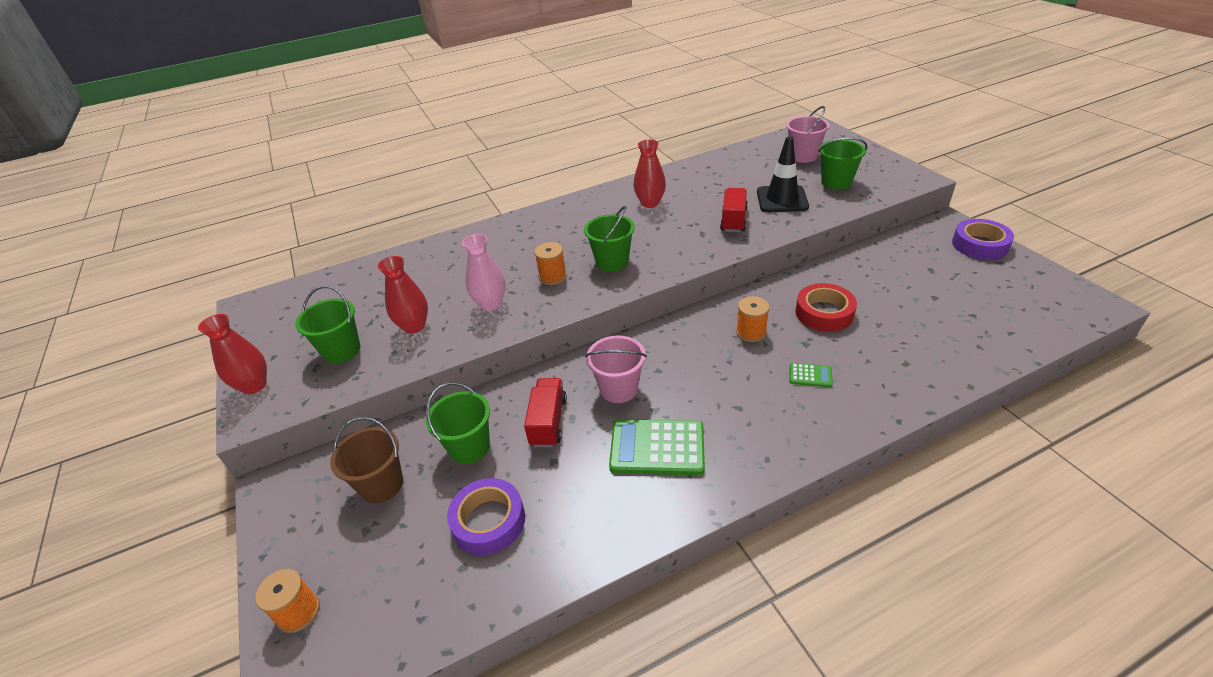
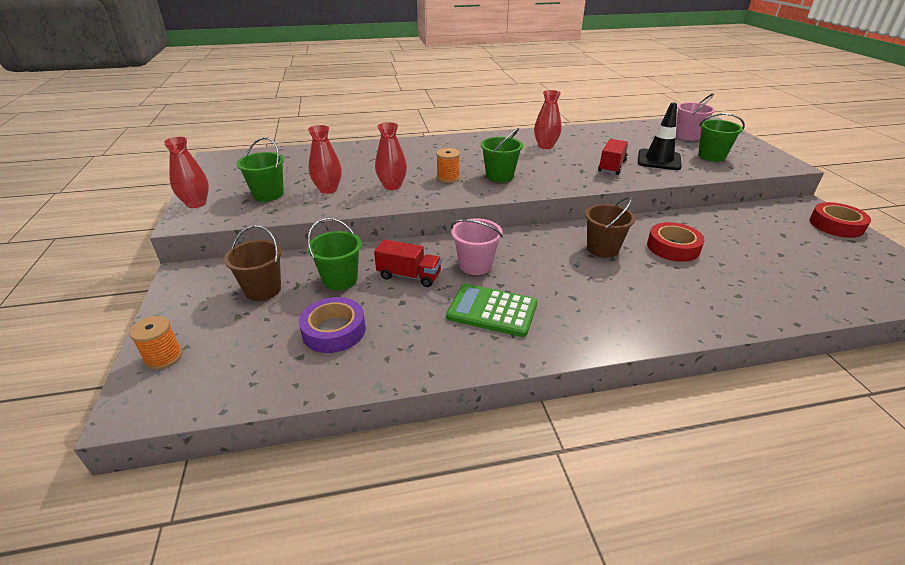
camera: 10 degrees right, 5 degrees down
(490, 304) = (392, 186): pink vase -> red vase
(548, 422) = (409, 276): red truck -> red truck turned 90 degrees clockwise
(751, 332) = (602, 249): orange spool -> brown bucket
(810, 375) = (645, 287): green calculator -> none
(980, 245) = (836, 225): purple tape -> red tape

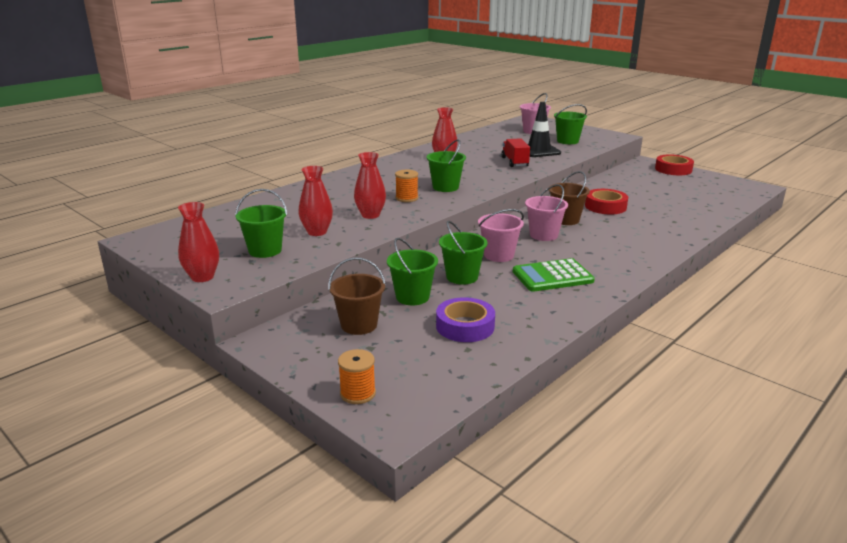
camera: 35 degrees left, 10 degrees down
(409, 276) = (462, 277): red truck -> green bucket
(553, 258) = (543, 235): none -> pink bucket

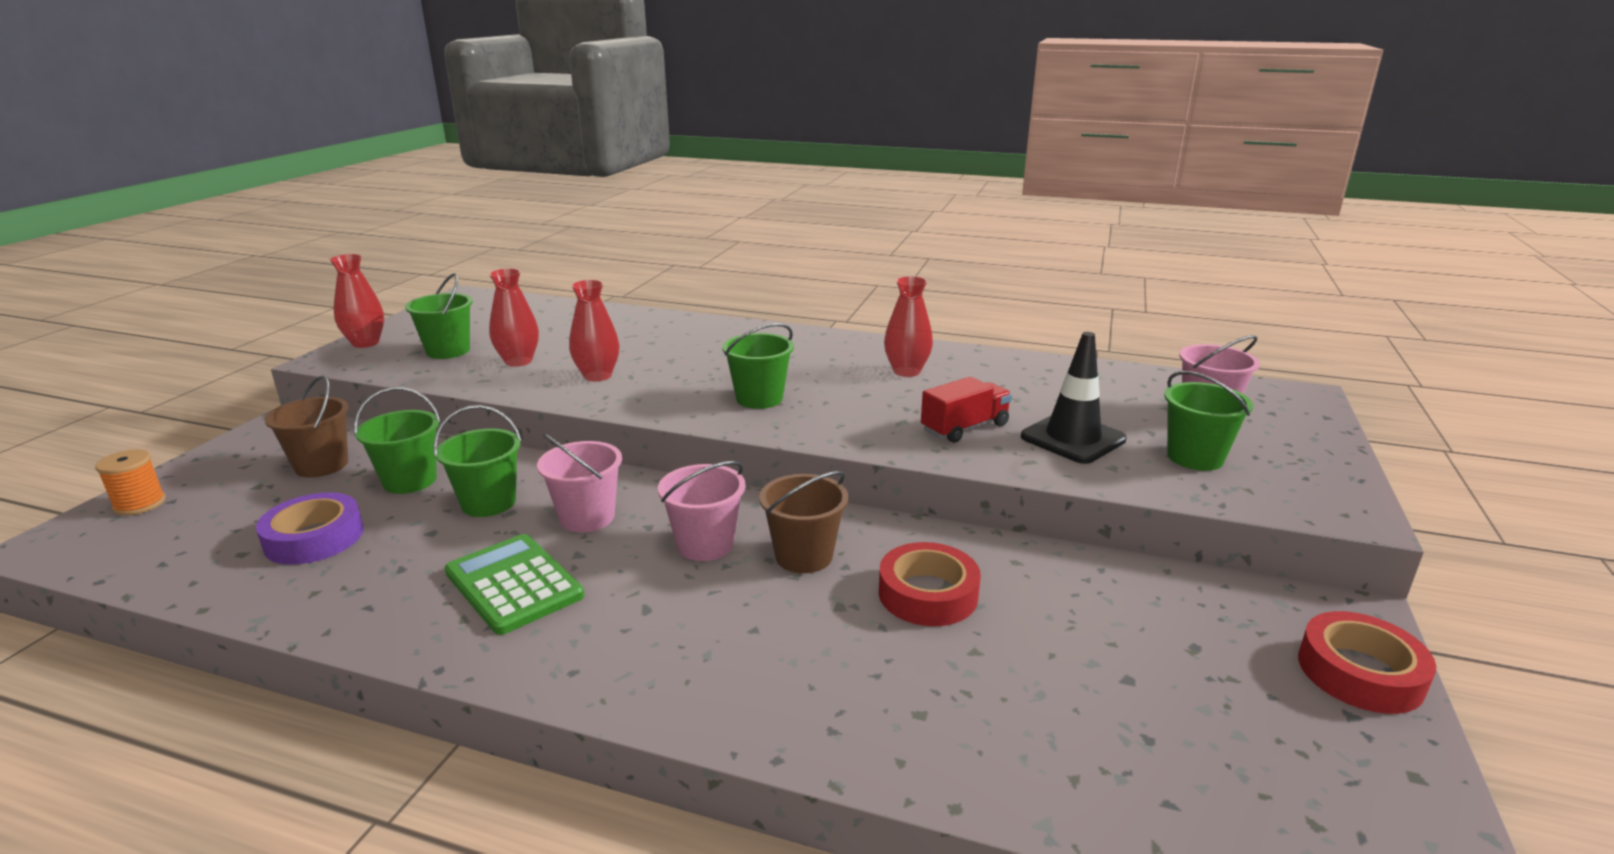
camera: 65 degrees right, 0 degrees up
(406, 198) = (685, 383): orange spool -> none

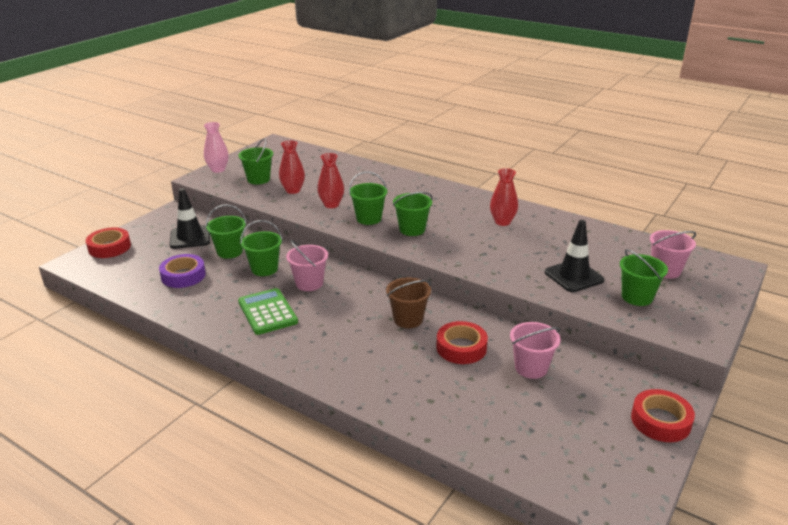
camera: 15 degrees right, 5 degrees up
(140, 504) = (109, 247): orange spool -> red tape
(321, 465) = (190, 237): brown bucket -> black traffic cone
(365, 343) = (218, 169): red vase -> pink vase
(674, 390) = (369, 218): none -> green bucket
(705, 544) = (362, 306): pink bucket -> pink bucket (531, 368)
(964, 428) = (516, 262): red truck -> none

